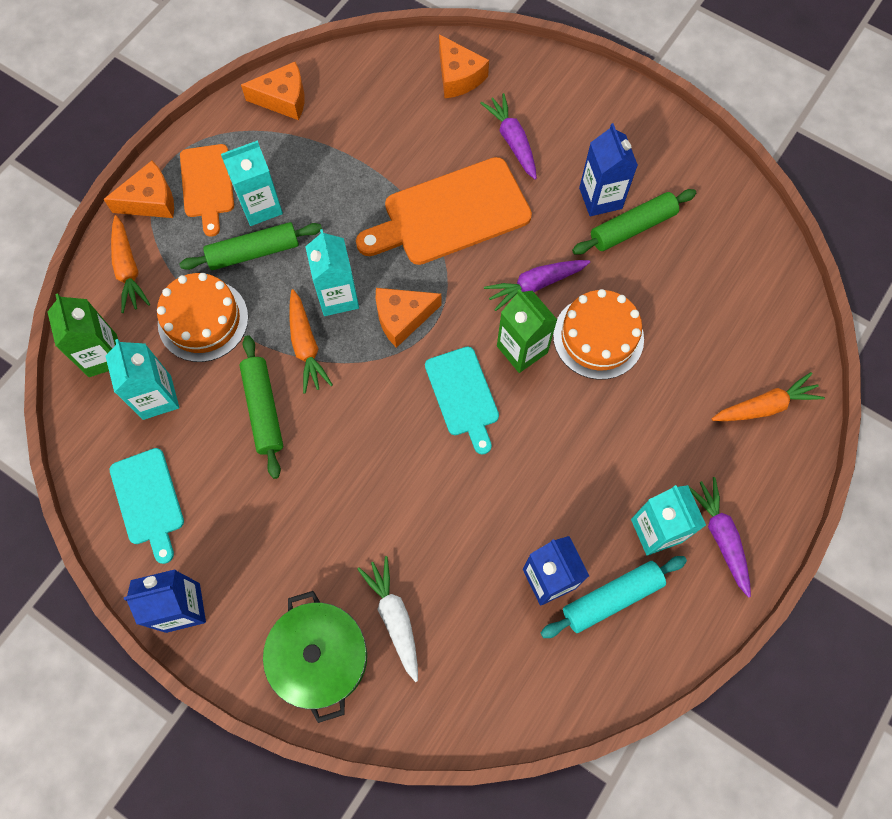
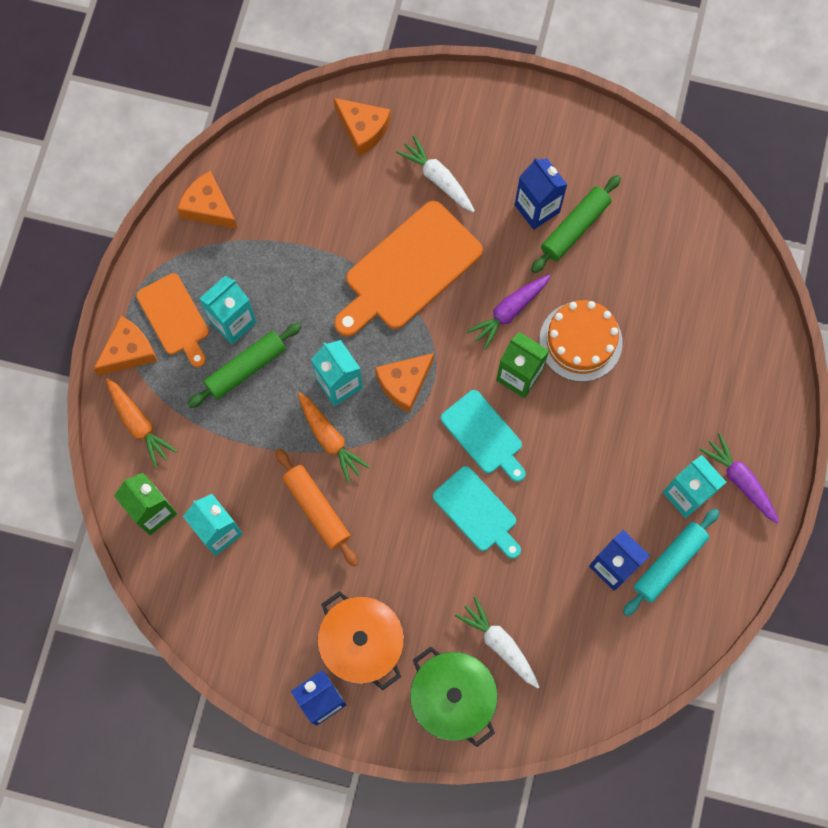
camera: 20 degrees left, 5 degrees up
(148, 500) = (252, 623): turquoise cutting board -> turquoise cutting board (477, 512)
(203, 320) = (228, 447): orange cake -> none
(250, 562) = (362, 643): none -> orange pot
(263, 409) = (316, 509): green rolling pin -> orange rolling pin
(283, 99) = (208, 207): orange cheese -> orange cheese turned 120 degrees counterclockwise
(512, 141) = (437, 178): purple carrot -> white carrot
(765, 406) = (741, 354): orange carrot -> none

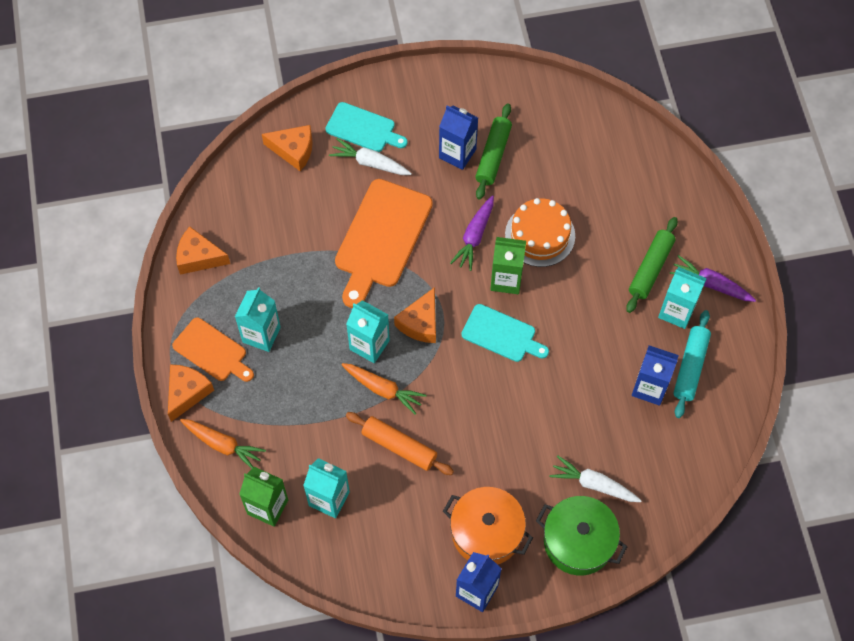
camera: 25 degrees left, 10 degrees down
(246, 368) = (289, 365): green rolling pin -> green rolling pin (651, 268)
(477, 512) = (526, 393): turquoise cutting board -> turquoise cutting board (363, 128)

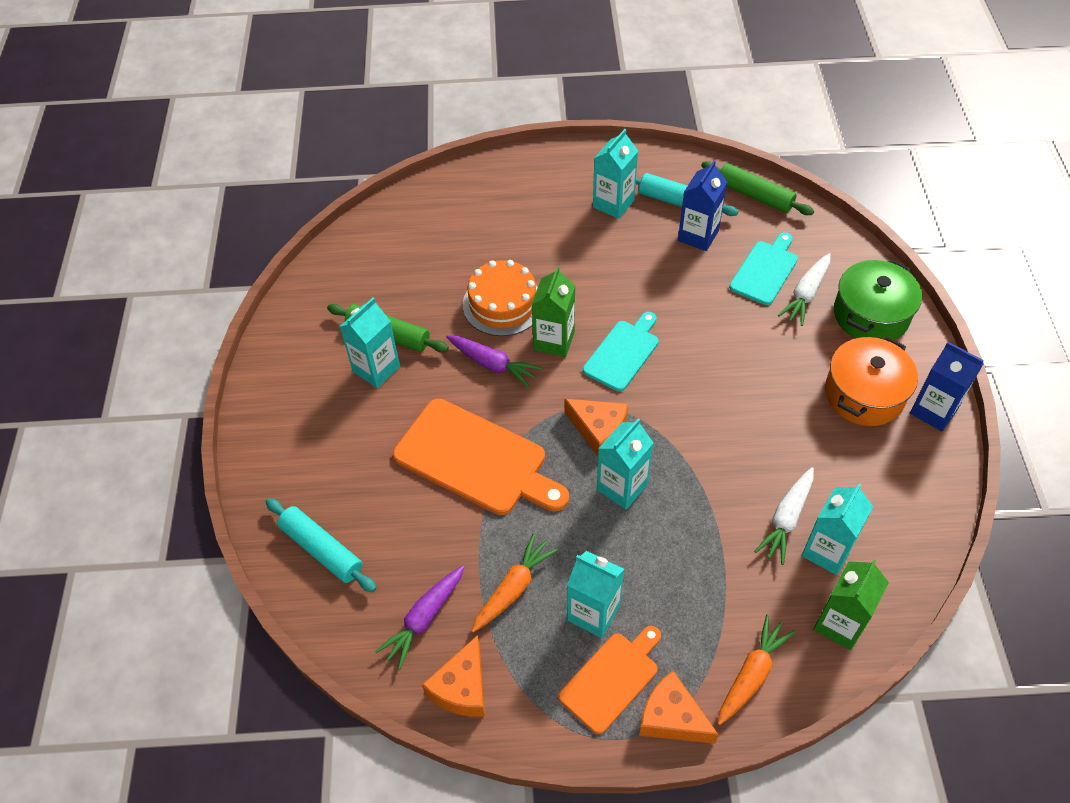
camera: 80 degrees left, 10 degrees down
(293, 150) = (321, 550): orange cheese -> turquoise rolling pin
(363, 128) = (312, 464): turquoise cutting board -> turquoise cutting board (765, 270)
(370, 163) = (365, 462): white carrot -> white carrot (786, 519)
(383, 389) = (683, 478): orange carrot -> orange carrot (513, 588)
(399, 447) = (759, 468): orange rolling pin -> none
(457, 153) = (376, 369): blue carton -> turquoise carton
(651, 268) = (561, 217): green rolling pin -> green rolling pin (755, 195)
(710, 284) = (586, 174): purple carrot -> purple carrot (424, 619)

